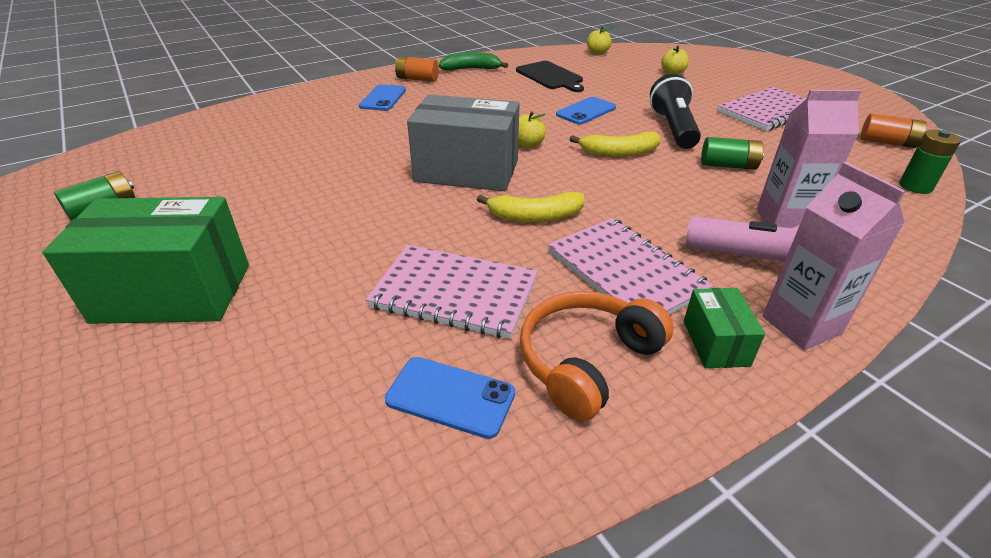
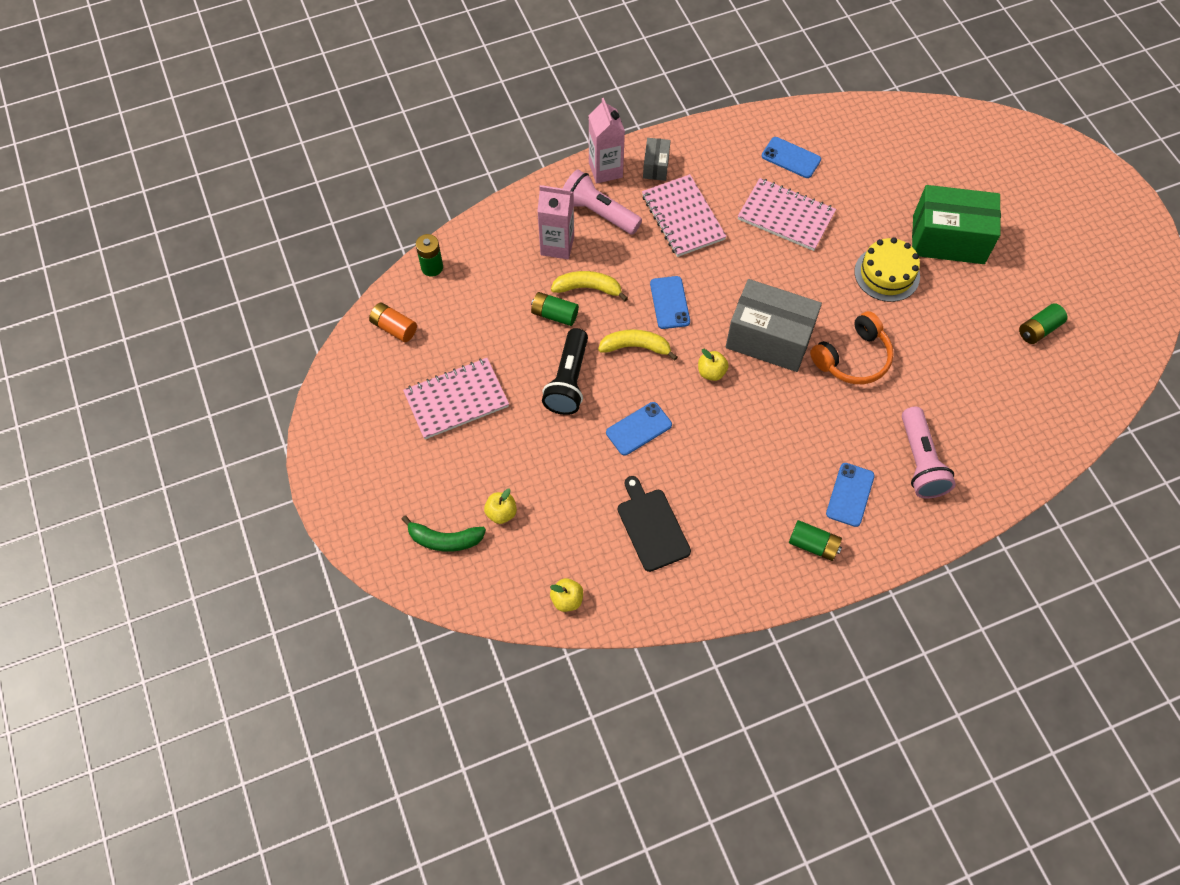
camera: 170 degrees left, 25 degrees up
(298, 241) = (887, 274): none -> yellow cake
(311, 116) = (920, 461): none -> pink flashlight
(417, 79) = (813, 545): orange battery -> green battery
(471, 69) = (745, 566): green banana -> green banana (444, 539)
(534, 216) = (726, 275): yellow banana -> yellow banana (588, 288)
(587, 361) = (723, 166): orange headphones -> orange headphones (853, 358)
(598, 186) = (669, 302): none -> blue phone
(715, 343) = (656, 166): green box -> grey box

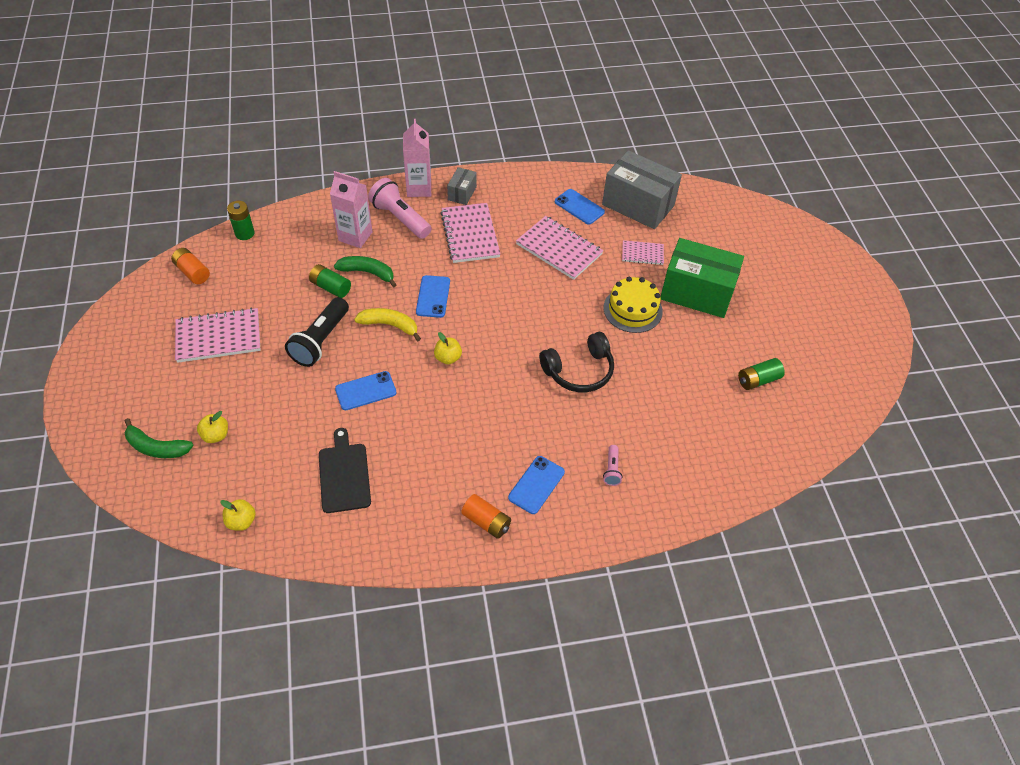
camera: 10 degrees right, 10 degrees down
(588, 288) = (368, 273): yellow banana -> green banana
(769, 339) = (509, 341): grey box -> grey box (638, 205)
(813, 545) = (486, 521): green battery -> orange battery
(853, 358) = (579, 371): orange headphones -> black headphones
(877, 203) = (642, 254): none -> pink notebook
(920, 461) = (612, 470): pink flashlight -> pink flashlight, size x0.48

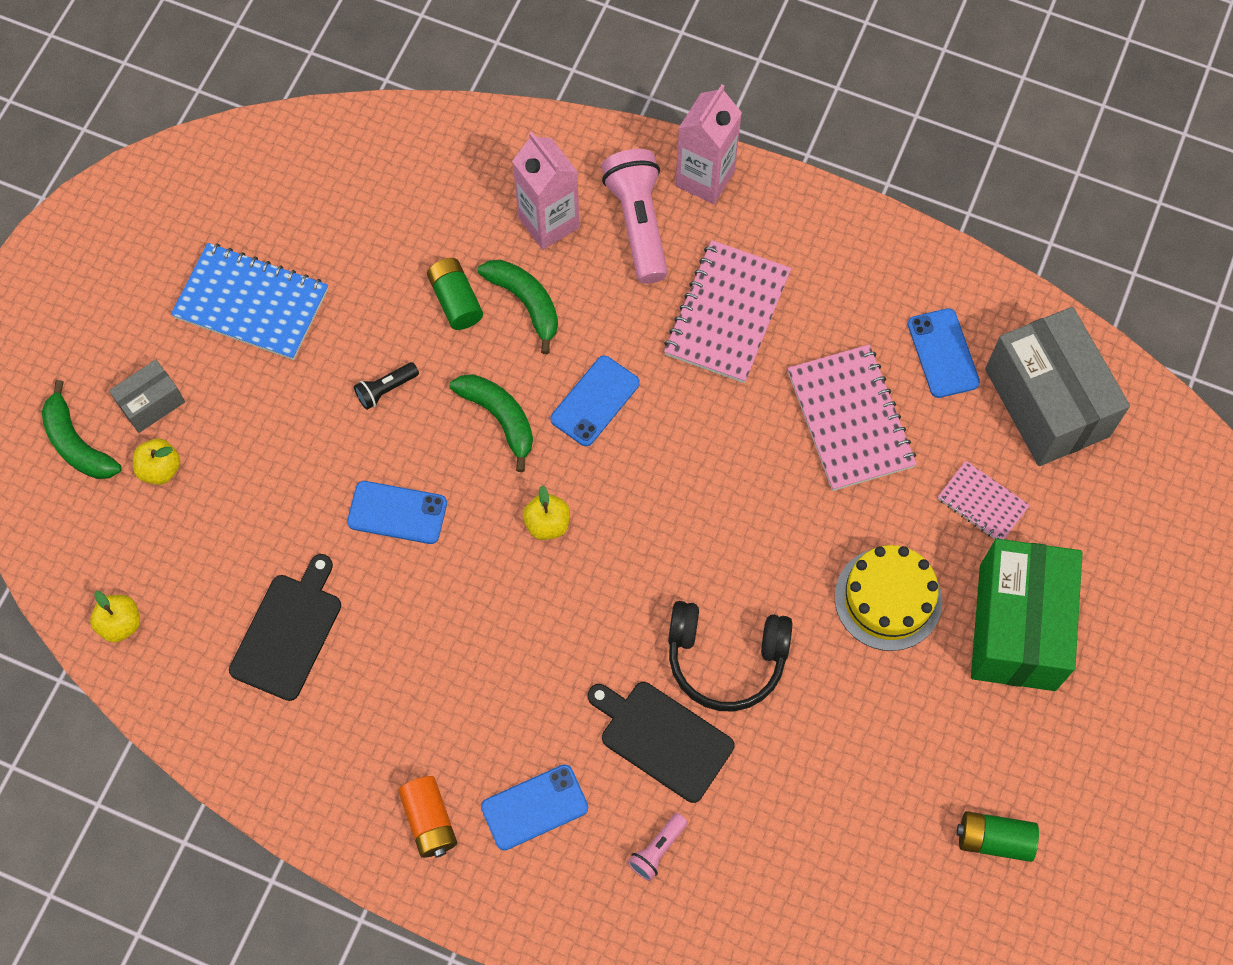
camera: 35 degrees right, 15 degrees up
(192, 272) = (278, 165): orange battery -> none
(218, 337) = (251, 304): pink notebook -> blue notebook
(244, 233) = (390, 130): green battery -> none
(320, 341) = (386, 389): black flashlight -> black flashlight, size x0.48
(390, 325) = (499, 418): yellow banana -> green banana
(462, 193) = (768, 224): grey box -> grey box (151, 403)
(576, 420) = (662, 738): none -> black cutting board
(697, 293) = (1017, 627): green box -> green box turned 45 degrees clockwise

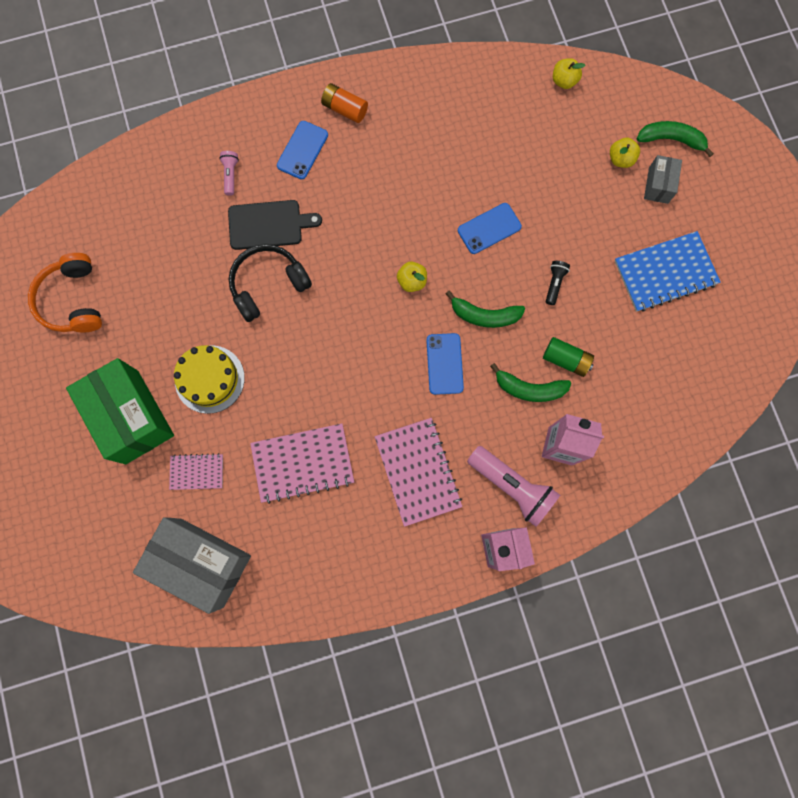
camera: 140 degrees right, 10 degrees up
(288, 632) = (485, 136): black cutting board -> none
(850, 419) = (303, 463): pink notebook -> pink notebook turned 45 degrees counterclockwise
(943, 353) = (281, 546): blue phone -> none
(994, 839) = (73, 300): green battery -> orange headphones

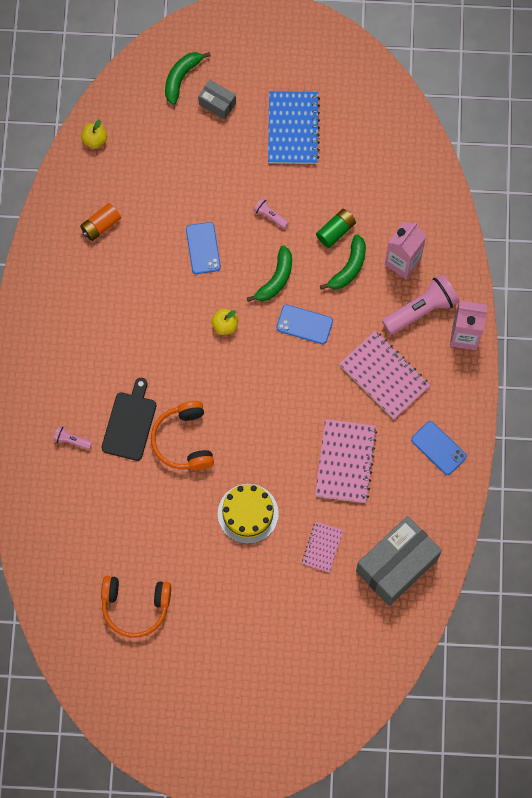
camera: 70 degrees left, 5 degrees down
(132, 417) = (256, 586): green box -> none
(268, 285) = (184, 441): black headphones -> orange headphones
(302, 150) = (72, 373): blue phone -> blue phone (438, 448)
(345, 109) = (48, 325): orange battery -> orange battery (101, 225)
(418, 471) = (384, 376): pink notebook -> pink notebook turned 45 degrees clockwise
(554, 284) = (270, 216): black flashlight -> pink flashlight
(620, 159) = (183, 123): yellow apple -> none

